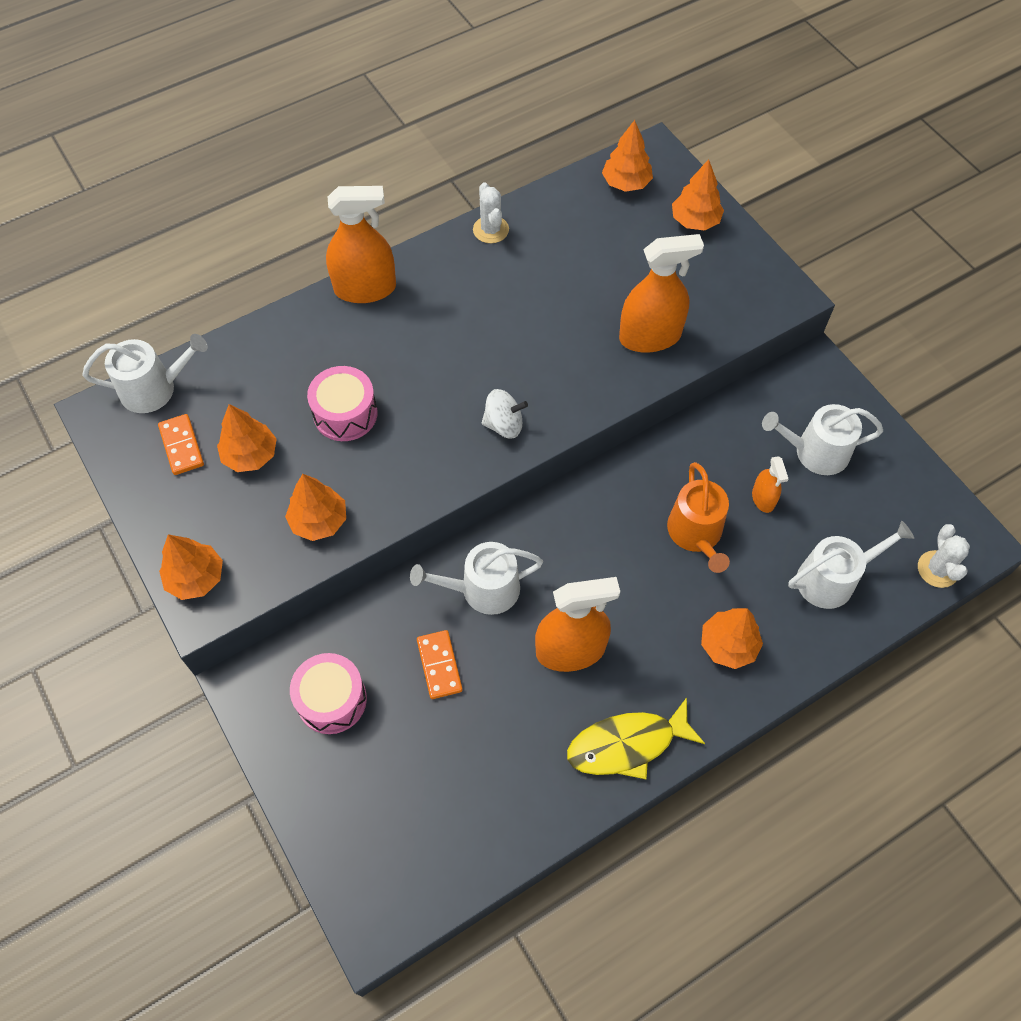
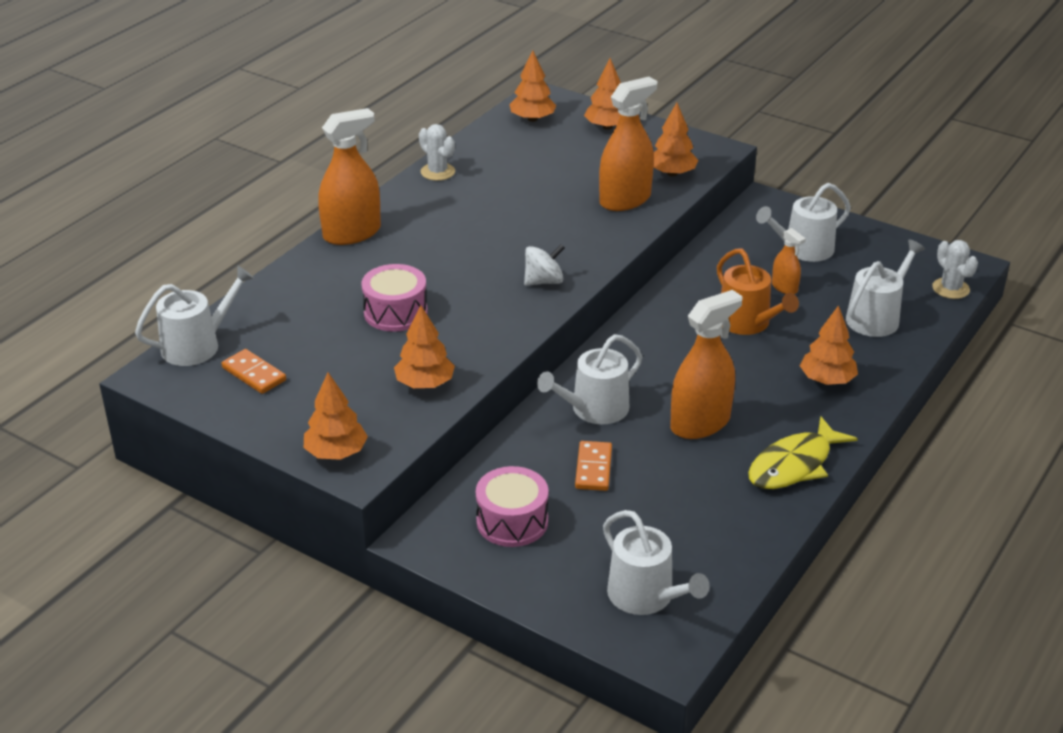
camera: 25 degrees left, 25 degrees down
(250, 455) = (326, 361): orange tree -> orange tree (672, 173)
(394, 847) = (646, 596): none -> white watering can
(439, 665) = (593, 468): orange domino -> orange domino turned 45 degrees clockwise

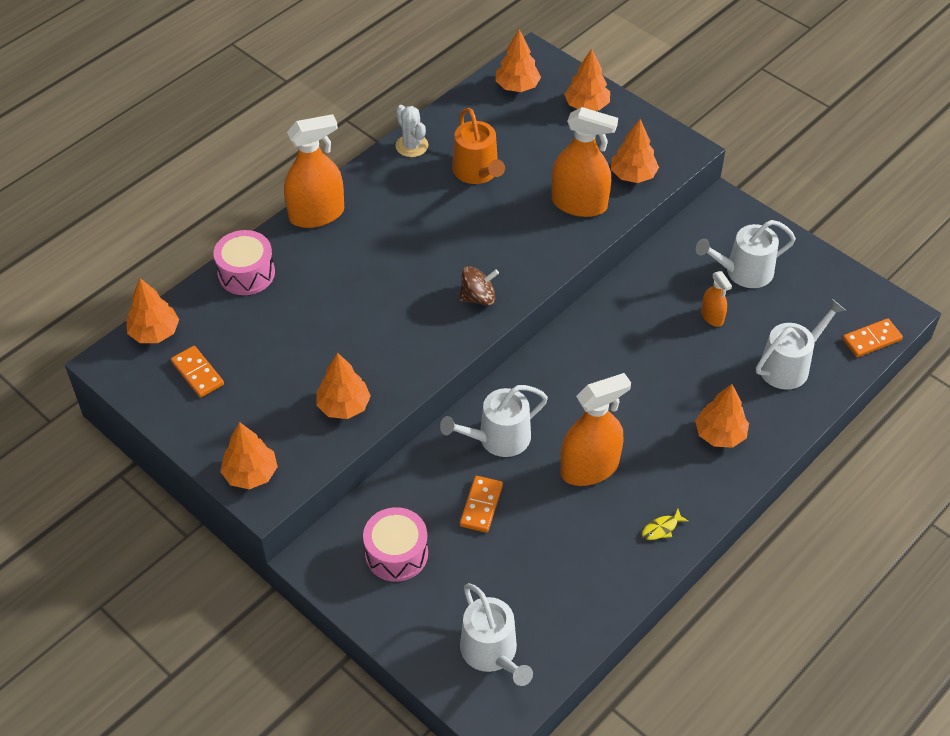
camera: 10 degrees right, 15 degrees up
(197, 345) = (155, 333): white watering can -> orange tree
(395, 312) = (336, 317): pink drum -> pink drum (246, 273)
(544, 281) = (478, 297): white spinning top -> brown spinning top
(625, 200) = (579, 204): orange spray bottle -> orange spray bottle turned 45 degrees clockwise
(747, 323) = (665, 356): orange watering can -> orange watering can (477, 172)
(794, 465) = (661, 528): yellow fish -> yellow fish, size x0.42
(950, 288) = (871, 339): white cactus -> orange domino

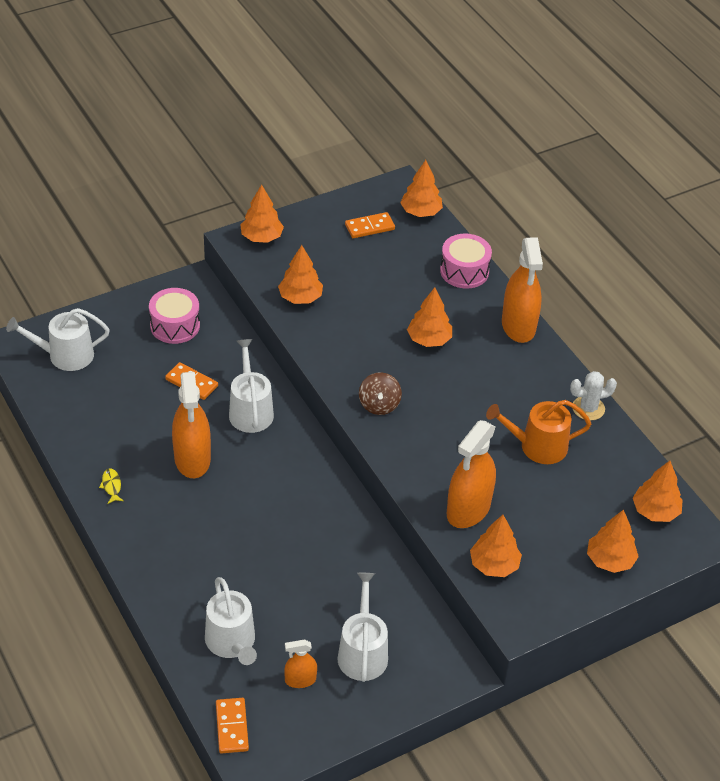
camera: 105 degrees right, 5 degrees down
(712, 317) = (316, 604): orange spray bottle -> orange spray bottle (300, 680)
(720, 434) = (181, 559): orange tree -> orange tree (429, 339)

